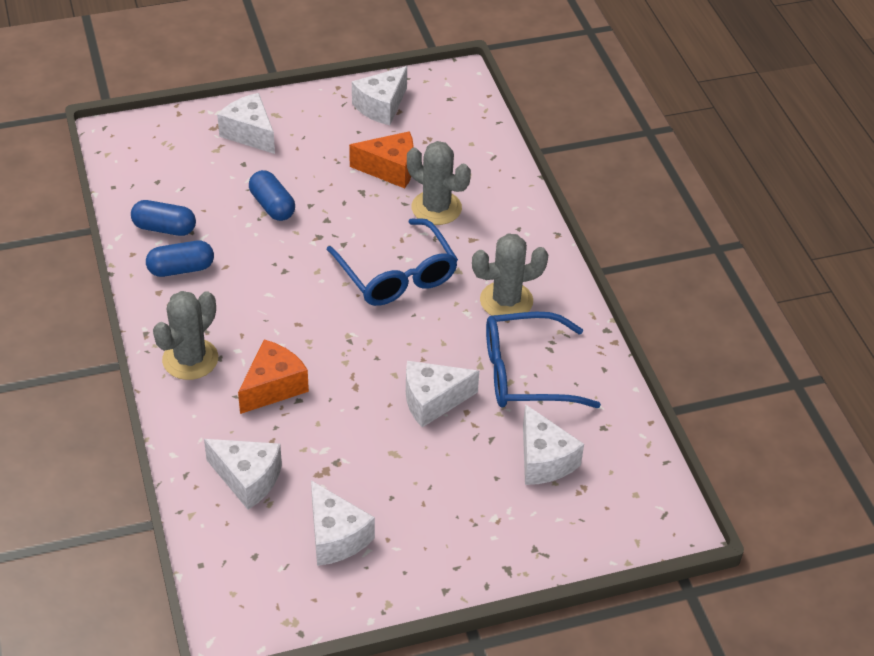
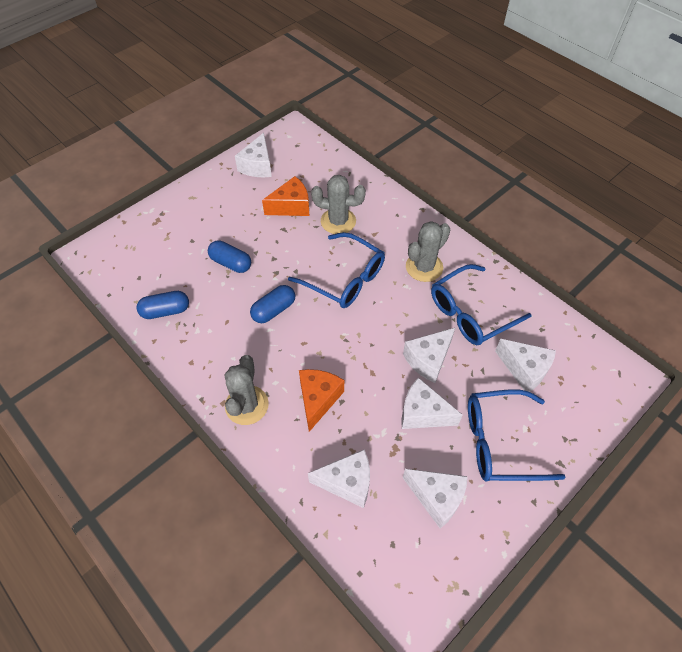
camera: 25 degrees left, 10 degrees up
(181, 269) = (196, 337): blue capsule -> blue capsule (274, 310)
(250, 133) = (183, 217): white cheese -> white cheese (423, 413)
(453, 518) = (501, 442): none -> blue glasses

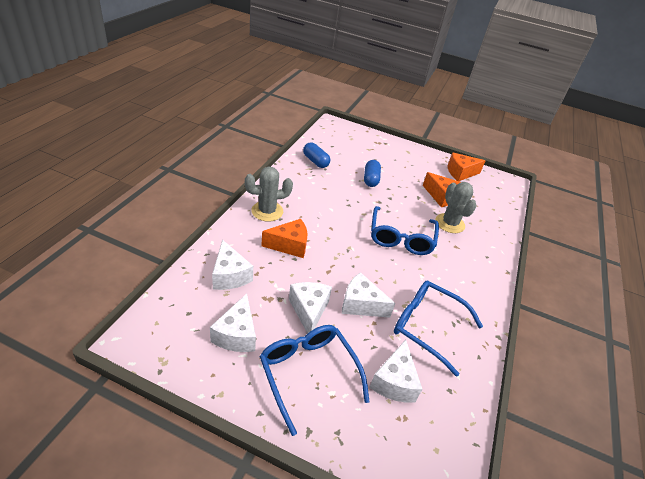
camera: 60 degrees right, 15 degrees down
(257, 166) = (460, 173): white cheese -> orange cheese
(274, 310) = (348, 207): blue capsule -> none
(424, 267) = (449, 284): grey cactus -> none

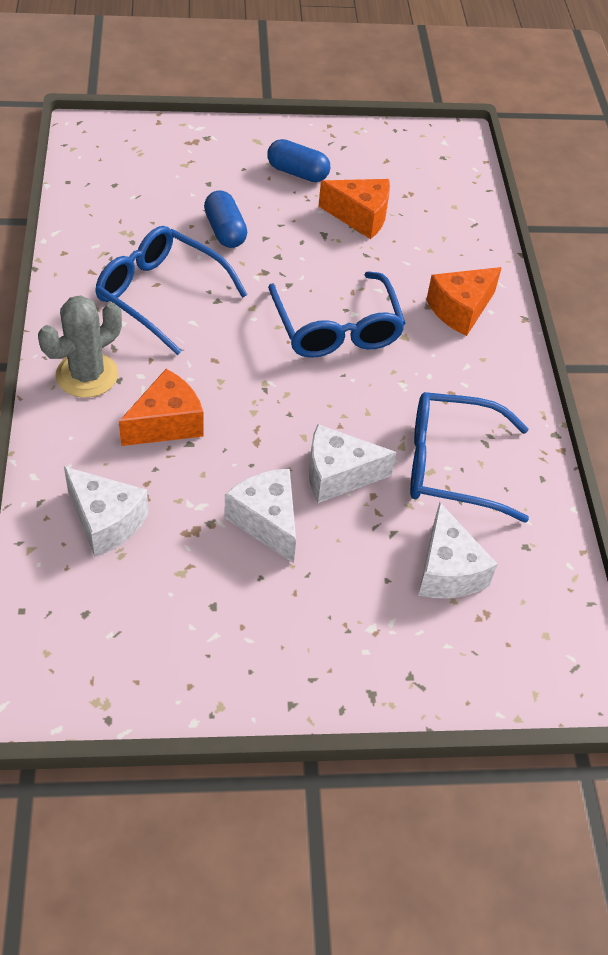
camera: 25 degrees left, 10 degrees up
(237, 334) = (183, 611): white cheese -> none
(308, 374) = (324, 617): blue glasses -> blue glasses (161, 295)
(315, 161) = (105, 233): blue capsule -> blue capsule (297, 173)
(449, 223) = (399, 266): grey cactus -> none
(460, 173) = (369, 152): orange cheese -> orange cheese (460, 310)

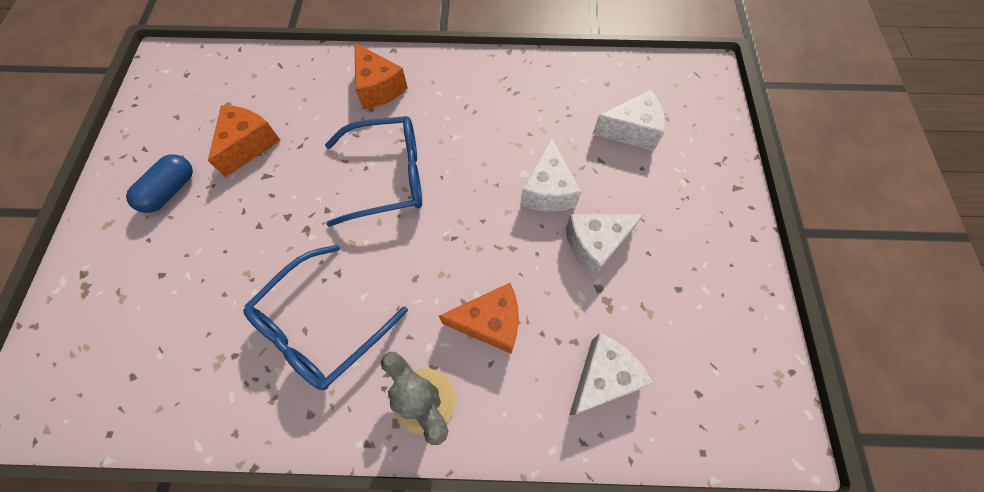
camera: 80 degrees left, 15 degrees up
(166, 423) = (490, 322): orange cheese -> orange cheese turned 120 degrees clockwise
(225, 231) = (240, 261): blue capsule -> none
(452, 465) = (537, 115): blue glasses -> none

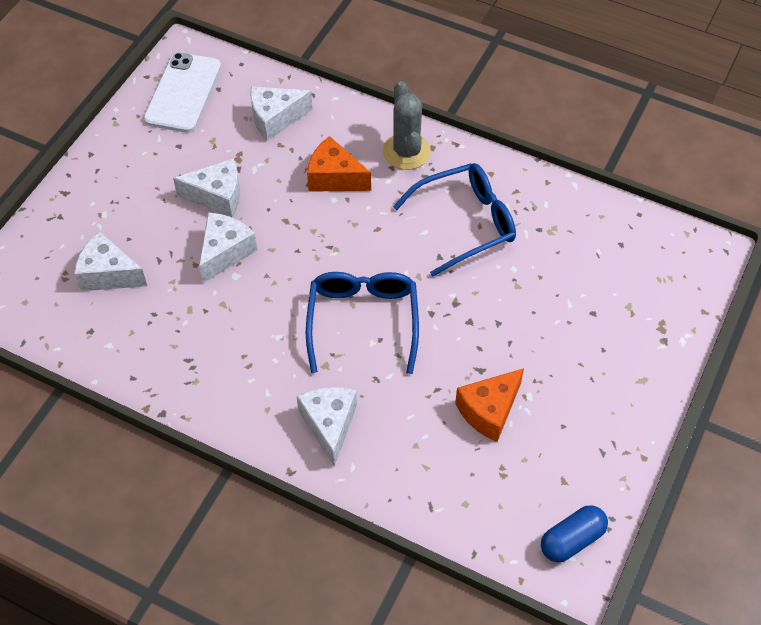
camera: 155 degrees left, 10 degrees down
(170, 191) = (577, 390): blue capsule -> blue capsule (572, 539)
(378, 88) = (329, 425): orange cheese -> white cheese
(387, 177) = (363, 322): blue glasses -> blue glasses turned 75 degrees clockwise
(732, 366) = (183, 93): none -> white phone

